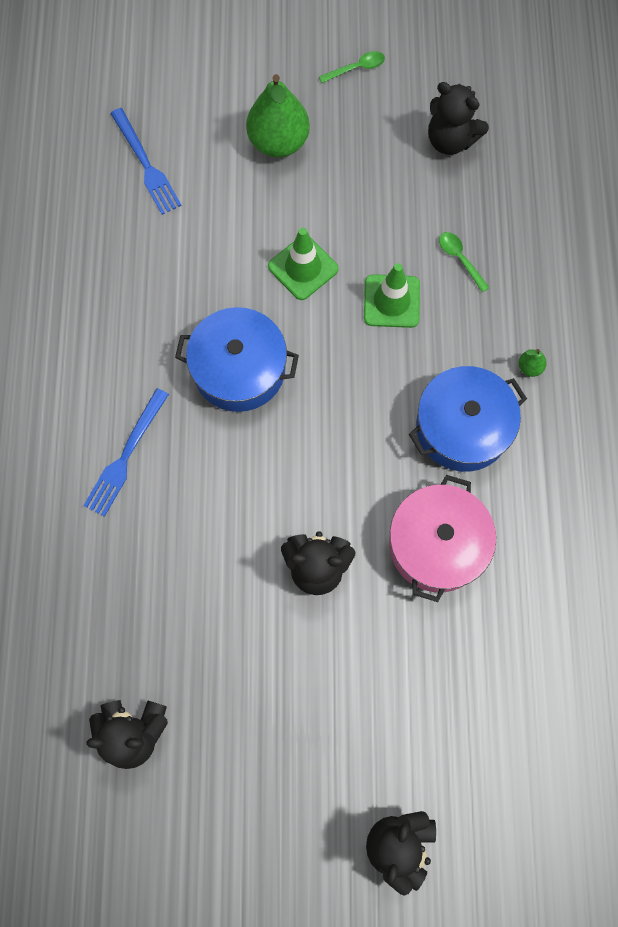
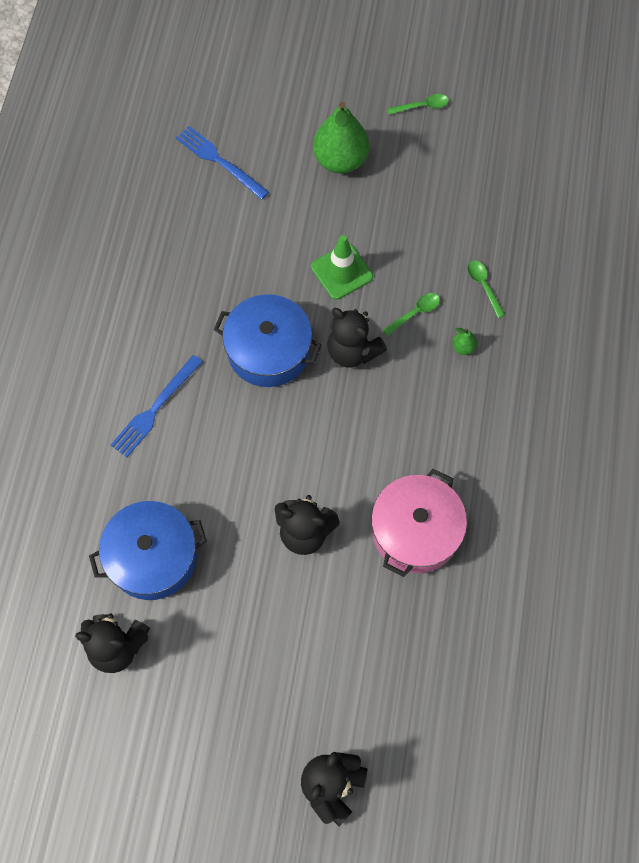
camera: 10 degrees right, 5 degrees down
(145, 164) = (220, 161): blue fork -> blue fork turned 150 degrees clockwise
(391, 301) = (415, 313): green traffic cone -> green spoon
(450, 140) = (494, 181): black teddy bear -> black teddy bear (352, 351)
(462, 427) = (457, 433): blue pot -> blue pot (152, 557)
(529, 367) = (528, 390): green pear -> green pear (463, 347)

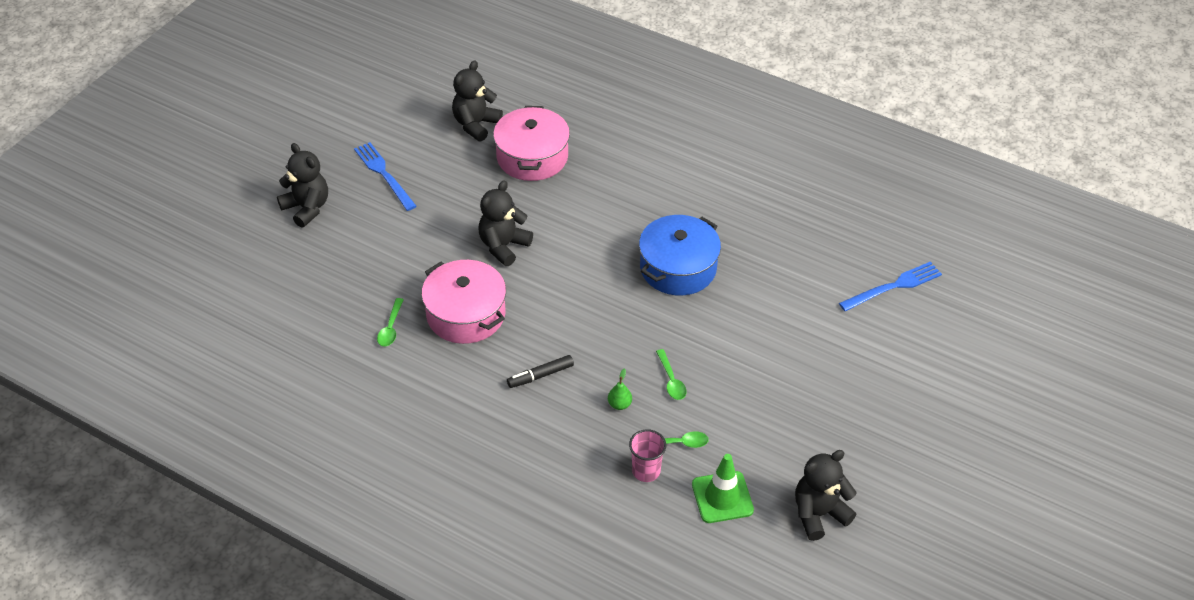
camera: 110 degrees right, 20 degrees down
(152, 557) = (532, 157): blue pot -> pink pot
(155, 408) = (656, 186): blue fork -> blue fork (384, 174)
(340, 160) = (866, 377): green pear -> none
(341, 272) = (737, 340): green traffic cone -> green traffic cone (722, 497)
(352, 351) = (652, 323): black teddy bear -> black teddy bear (818, 514)
(422, 106) = (915, 466): green spoon -> green spoon (391, 328)
(461, 428) = (541, 375): none -> black marker
(525, 302) = (646, 471): none -> pink cup

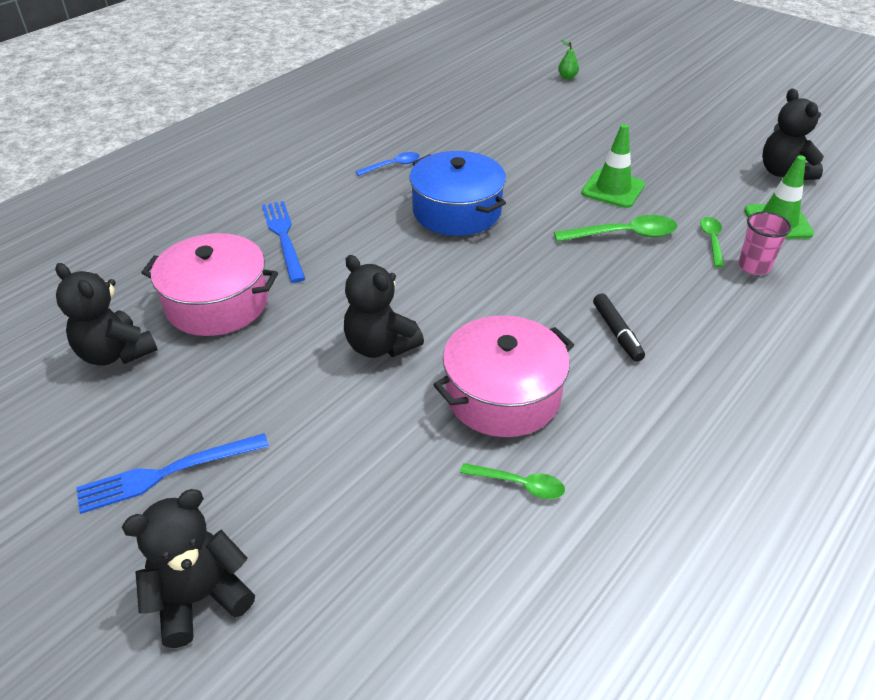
camera: 80 degrees left, 5 degrees down
(619, 404) = (660, 274): green pear -> green pear (567, 77)
(671, 380) = (623, 235): green spoon -> green spoon, size x1.61
(737, 218) = (392, 166): none -> blue spoon
(744, 373) = (613, 189): none -> green traffic cone
(893, 287) = (509, 100): blue fork -> blue fork (284, 238)

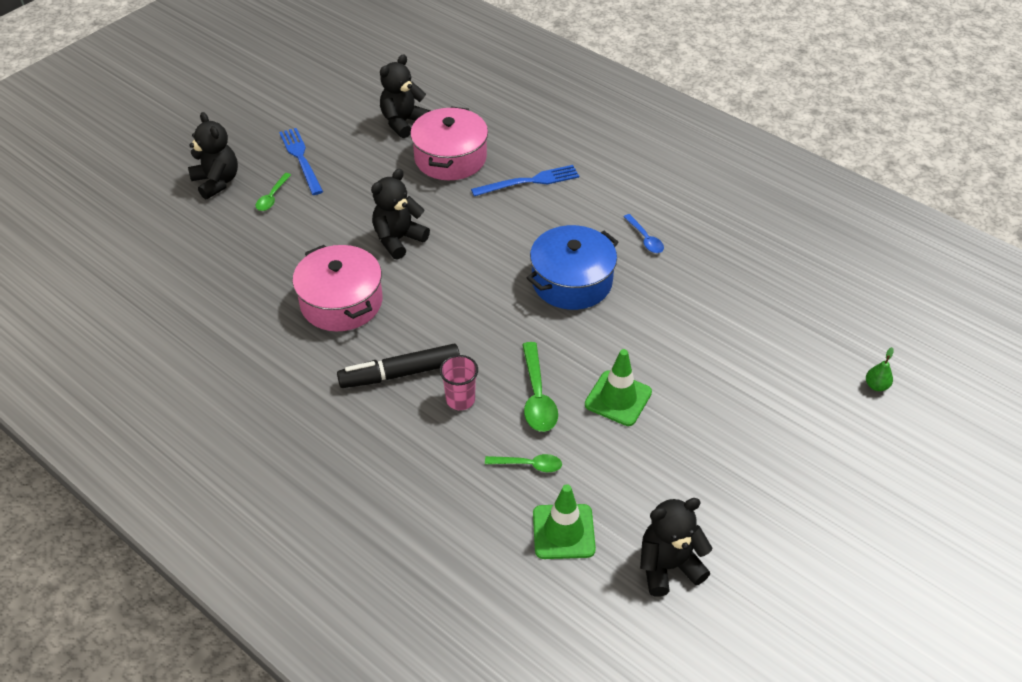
camera: 90 degrees right, 5 degrees up
(519, 484) = (262, 306): green spoon -> green spoon (272, 197)
(617, 332) = (401, 373): black marker -> black marker, size x1.65
(754, 266) = (486, 490): pink cup -> pink cup (460, 399)

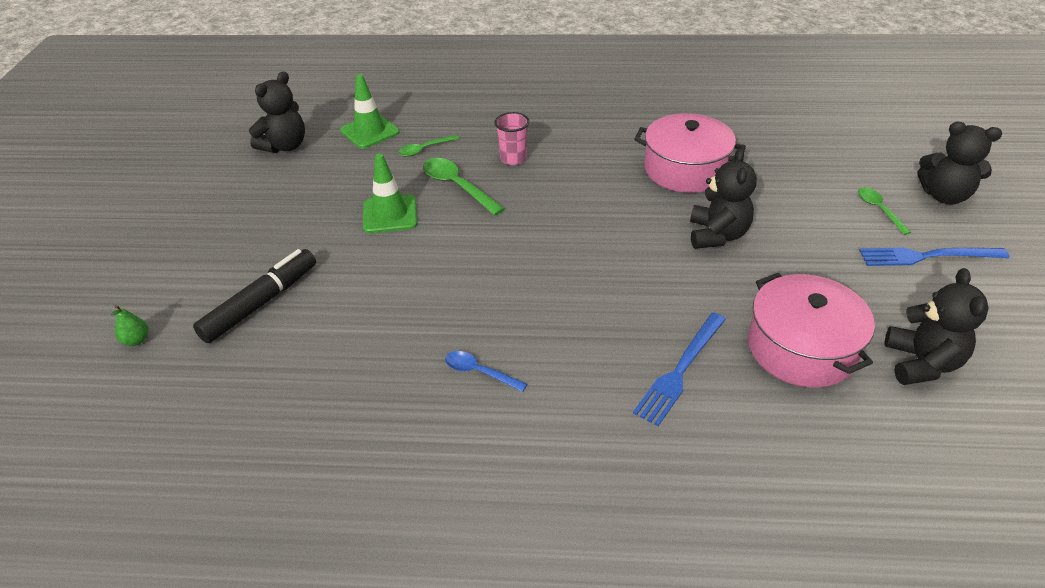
camera: 145 degrees right, 5 degrees down
(301, 159) = (927, 256): blue fork -> blue fork turned 150 degrees clockwise
(401, 373) = (575, 152): black marker -> black marker (260, 303)
(572, 281) = (515, 283): blue pot -> none

